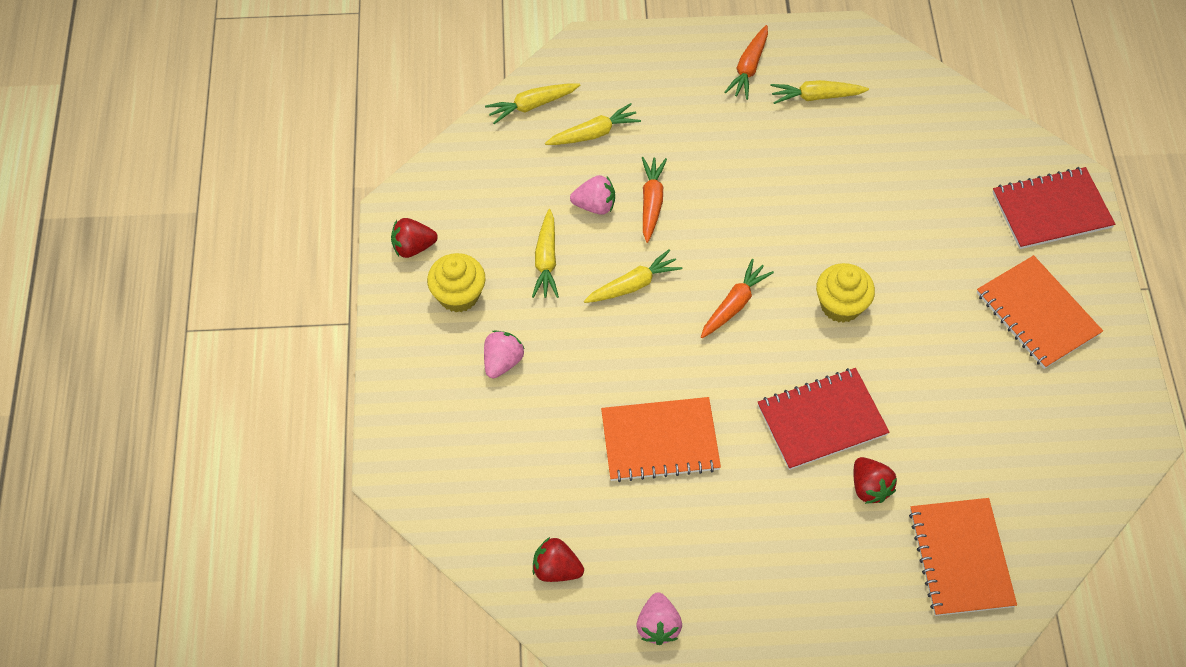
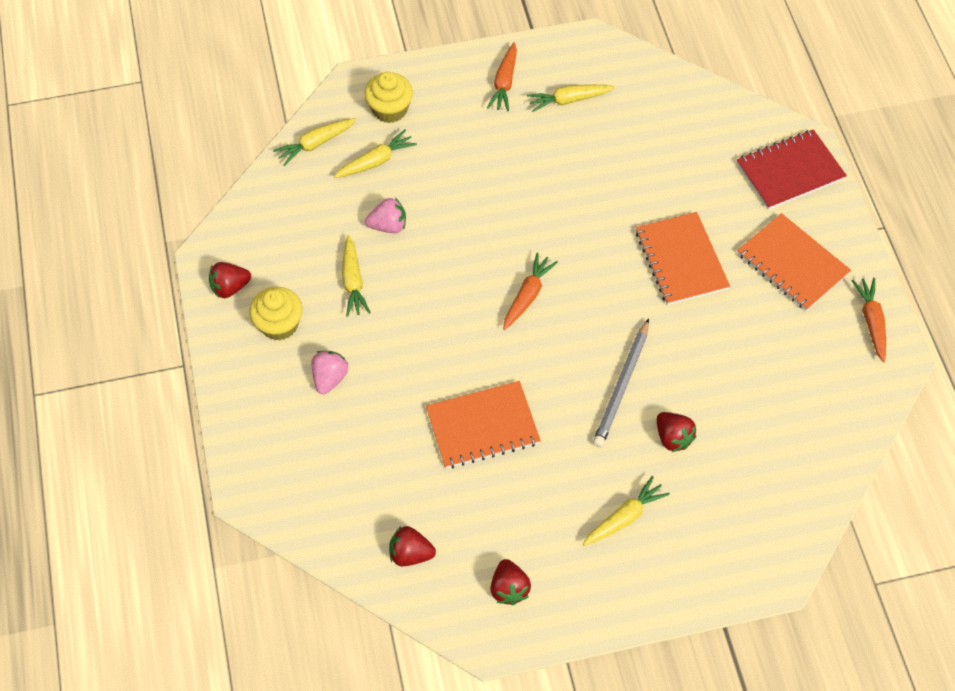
camera: 10 degrees left, 0 degrees up
(633, 284) = (435, 291): yellow carrot -> yellow carrot (624, 517)
(651, 202) = (438, 215): orange carrot -> orange carrot (871, 321)
(658, 626) = (509, 588): pink strawberry -> red strawberry
(821, 420) = (621, 385): red notebook -> grey pencil
(840, 305) = (621, 282): yellow cupcake -> yellow cupcake (390, 109)
(960, 558) = (761, 486): orange notebook -> orange notebook (681, 260)

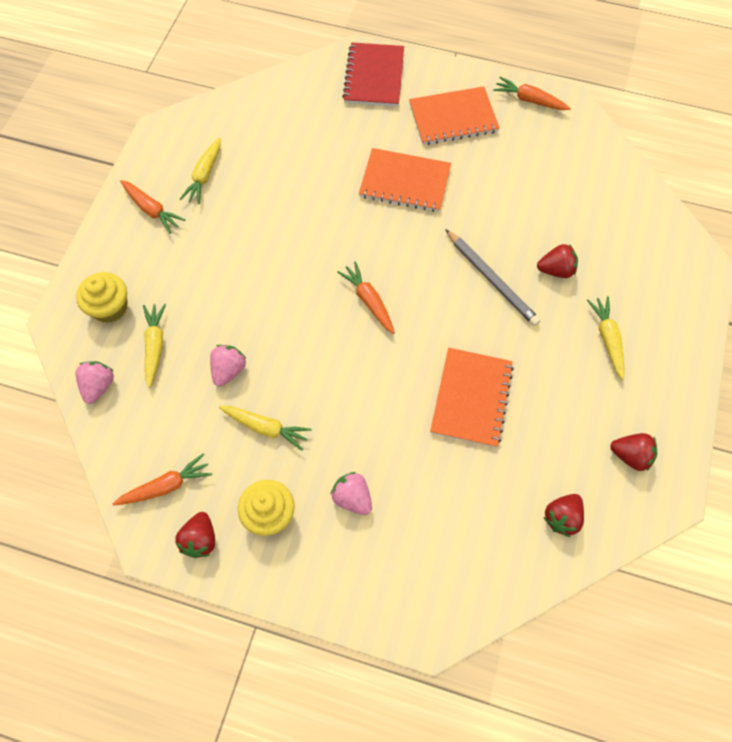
camera: 60 degrees left, 5 degrees up
(260, 239) = (166, 486): none -> orange carrot
(315, 144) = (98, 386): yellow carrot -> pink strawberry

